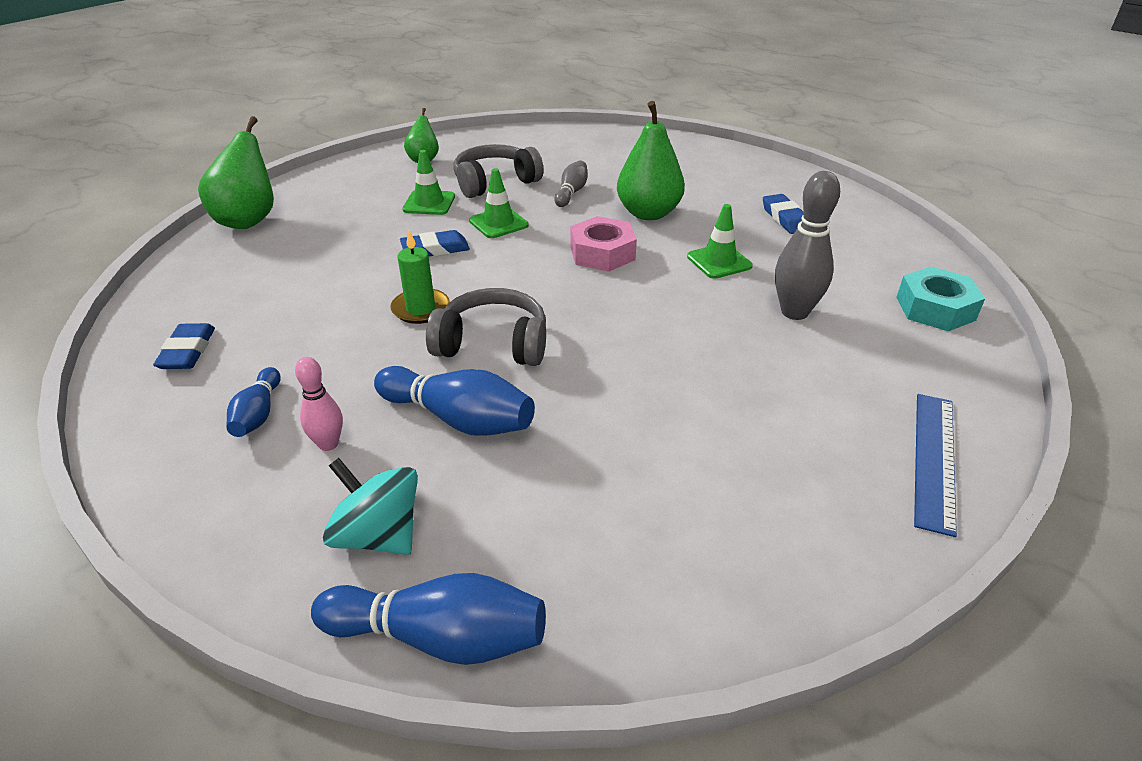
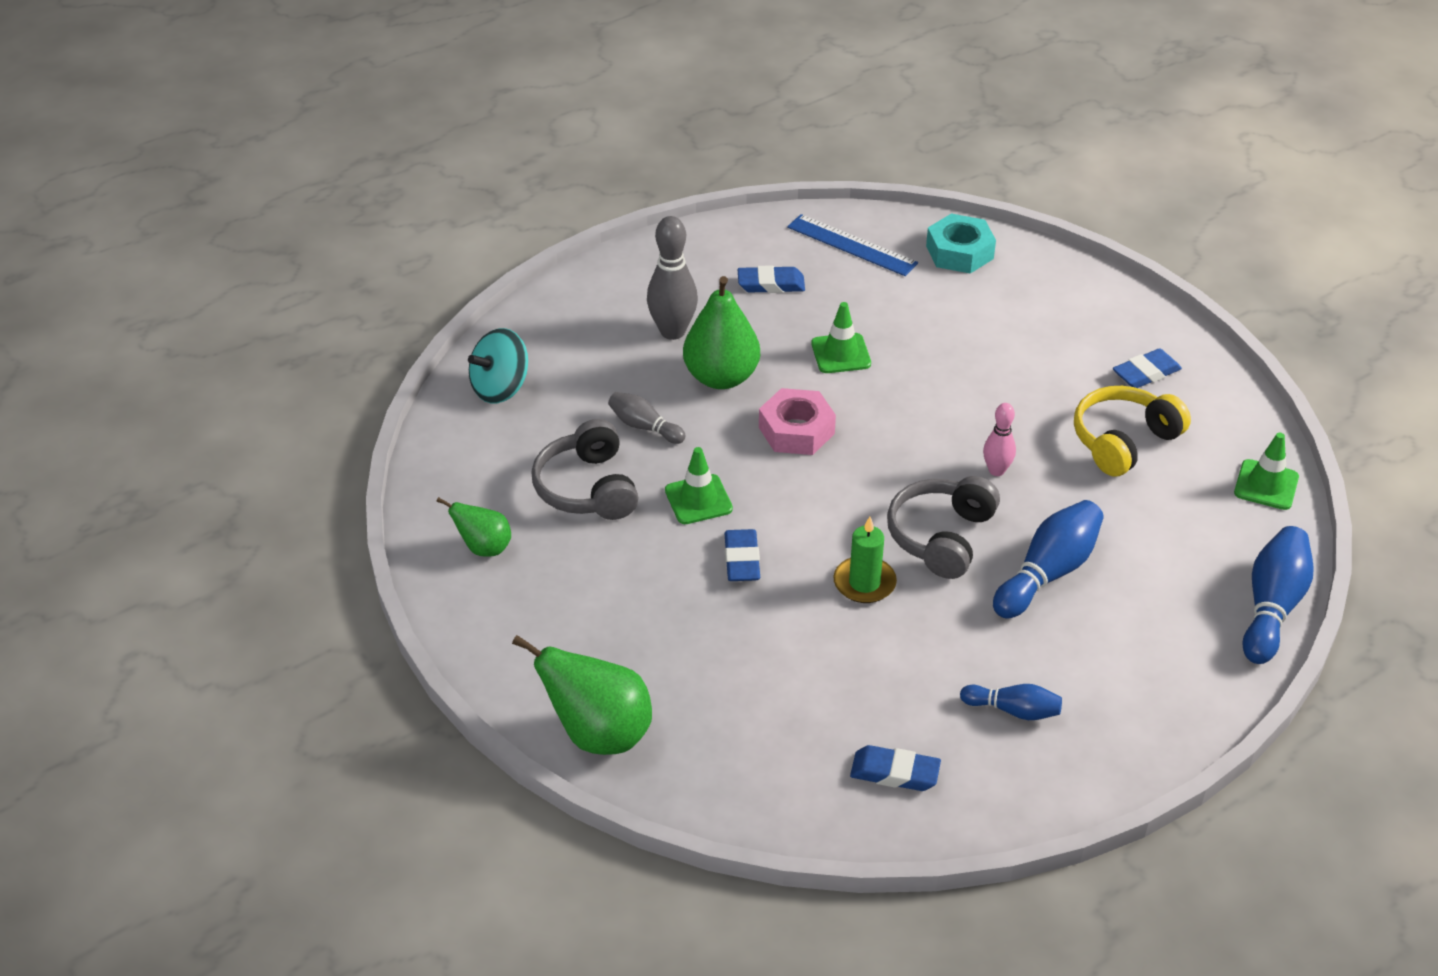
camera: 75 degrees left, 5 degrees up
(328, 444) = (1065, 660): pink bowling pin -> pink bowling pin (996, 470)
(378, 535) = (1176, 633): turquoise spinning top -> turquoise spinning top (500, 388)
(429, 203) = (620, 554): green traffic cone -> green traffic cone (1266, 485)
(703, 460) = (1123, 441): none -> yellow headphones
(794, 312) = (942, 333): grey bowling pin -> grey bowling pin (672, 331)
(845, 470) = (1146, 373): none -> blue eraser
(933, 459) = (1142, 327): blue ruler -> blue ruler (851, 245)

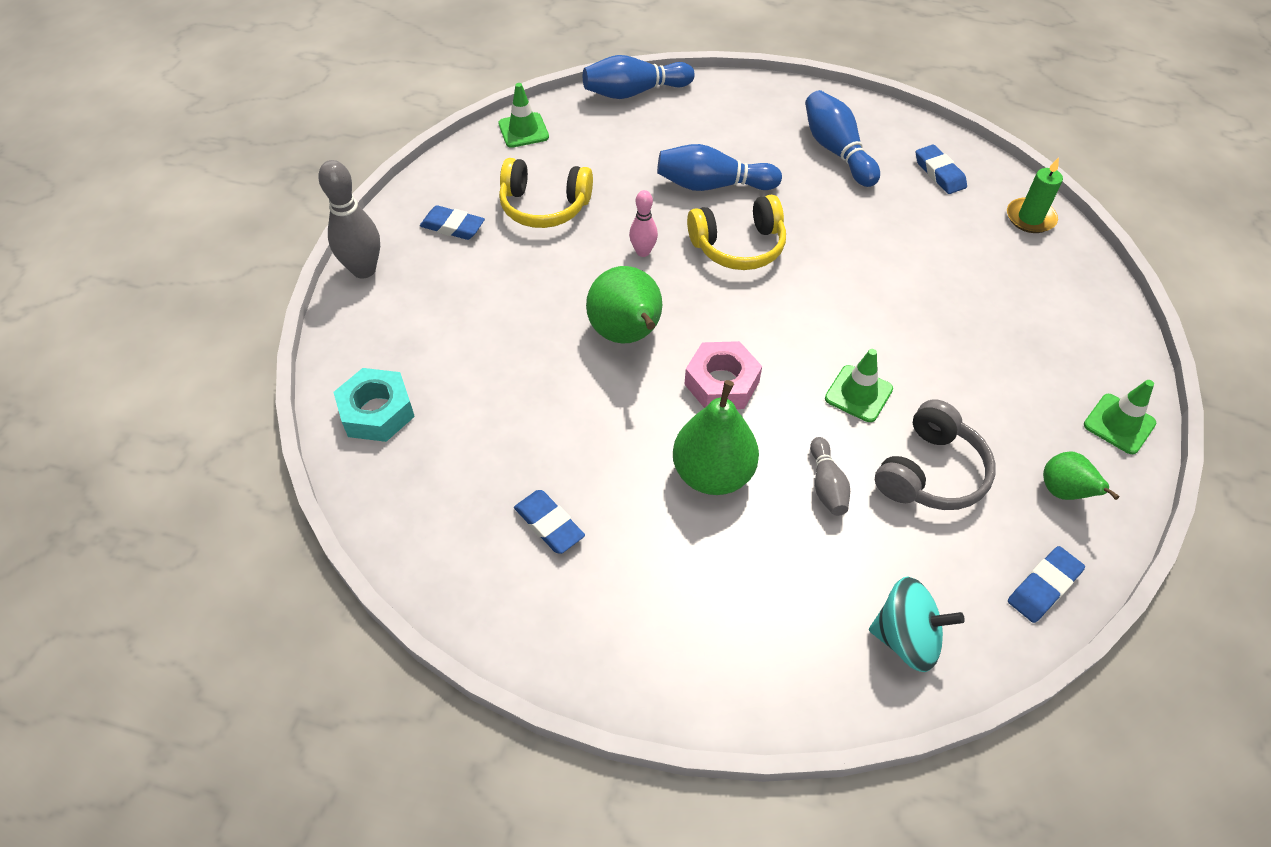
camera: 130 degrees left, 10 degrees up
(598, 734) = (1095, 309): green pear -> green pear (627, 335)
(672, 331) = (690, 555): grey bowling pin -> grey bowling pin (364, 270)
(742, 560) = (881, 332): blue eraser -> blue eraser (1043, 587)
(841, 354) = (600, 411): green traffic cone -> green traffic cone (1119, 424)
(851, 245) = (431, 499): blue ruler -> none
(864, 583) = (823, 260): green candle -> green candle (1030, 218)
(941, 537) = (738, 246): grey headphones -> yellow headphones
(1013, 710) = (836, 151): blue bowling pin -> blue bowling pin, size x1.69

